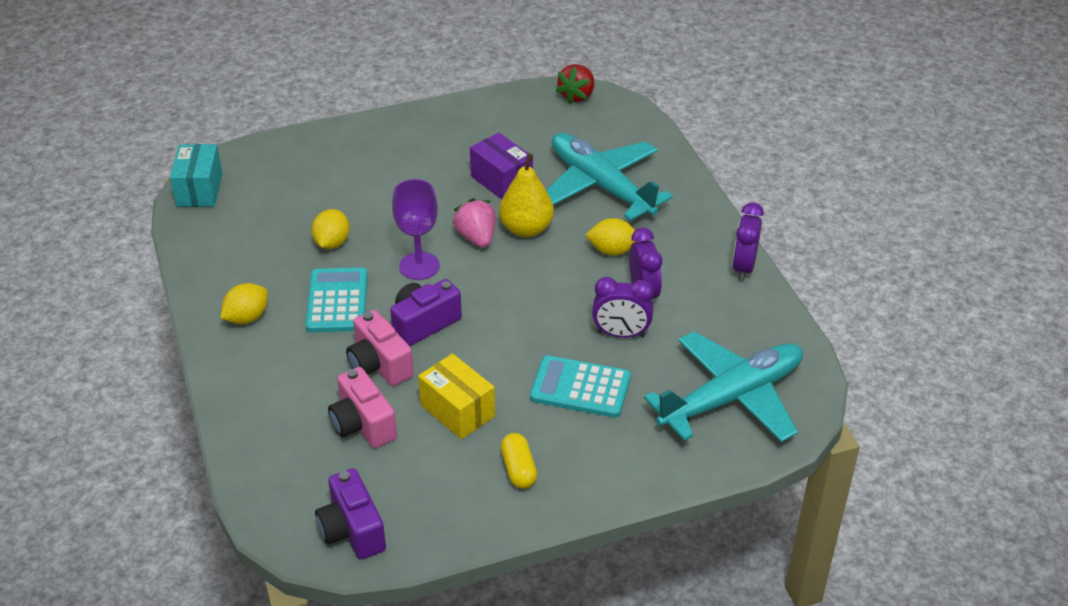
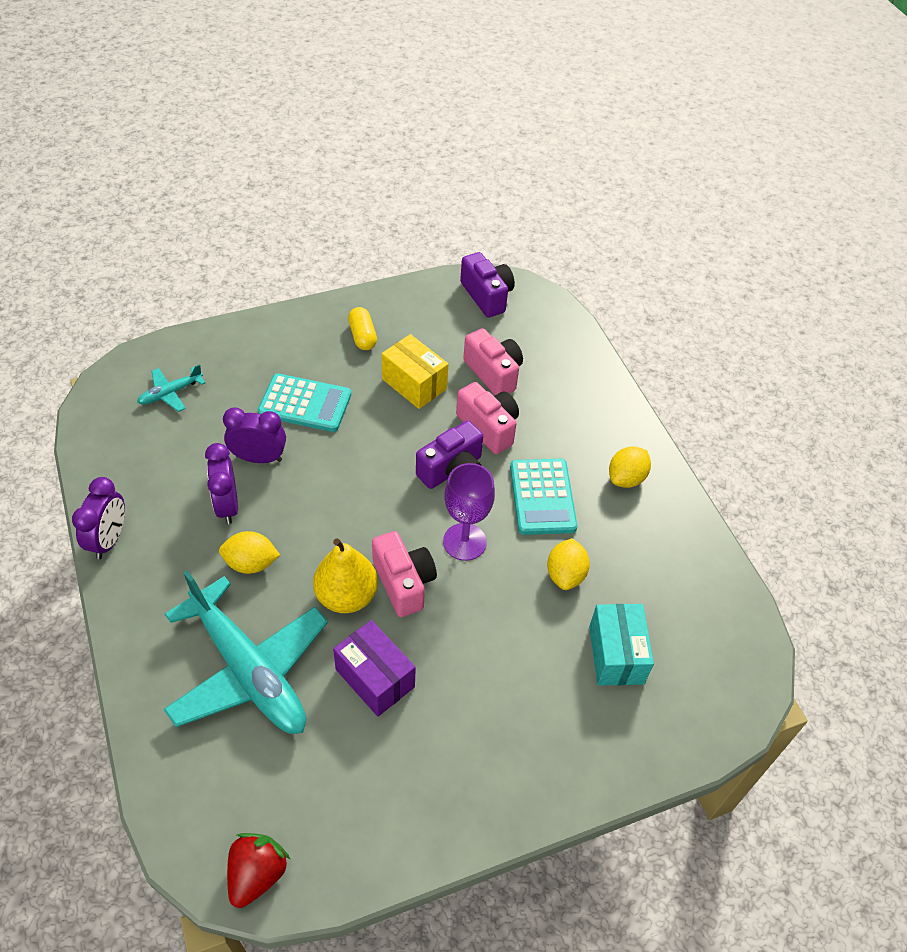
camera: 175 degrees right, 10 degrees up
(199, 190) = (746, 660): turquoise box -> turquoise box (616, 655)
(476, 237) = (403, 582): pink strawberry -> pink camera
(731, 398) = (170, 393): turquoise plane -> turquoise plane, size x0.43

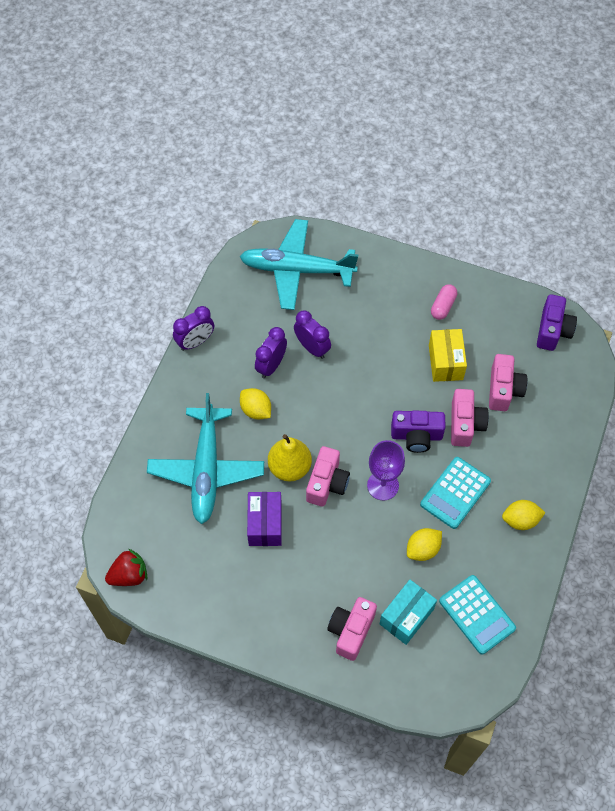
camera: 45 degrees right, 10 degrees up
(170, 393) = (297, 270): turquoise plane -> turquoise plane, size x2.32
(305, 404) = (368, 330): turquoise calculator -> turquoise calculator (477, 614)
(362, 336) = (443, 306): yellow capsule -> pink capsule
(577, 717) = (351, 631): none -> pink camera

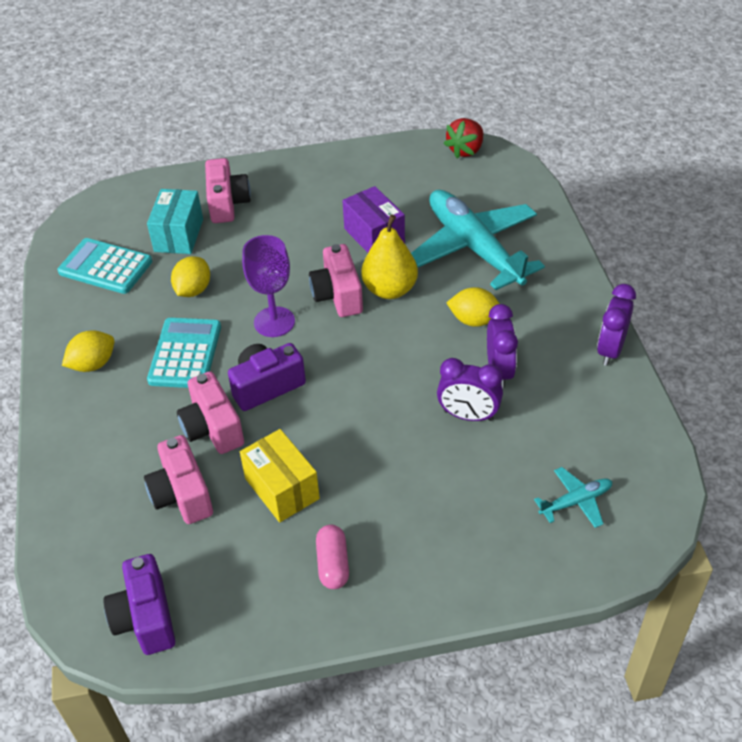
camera: 150 degrees right, 15 degrees down
(297, 270) = (575, 502): turquoise plane -> turquoise plane, size x0.43

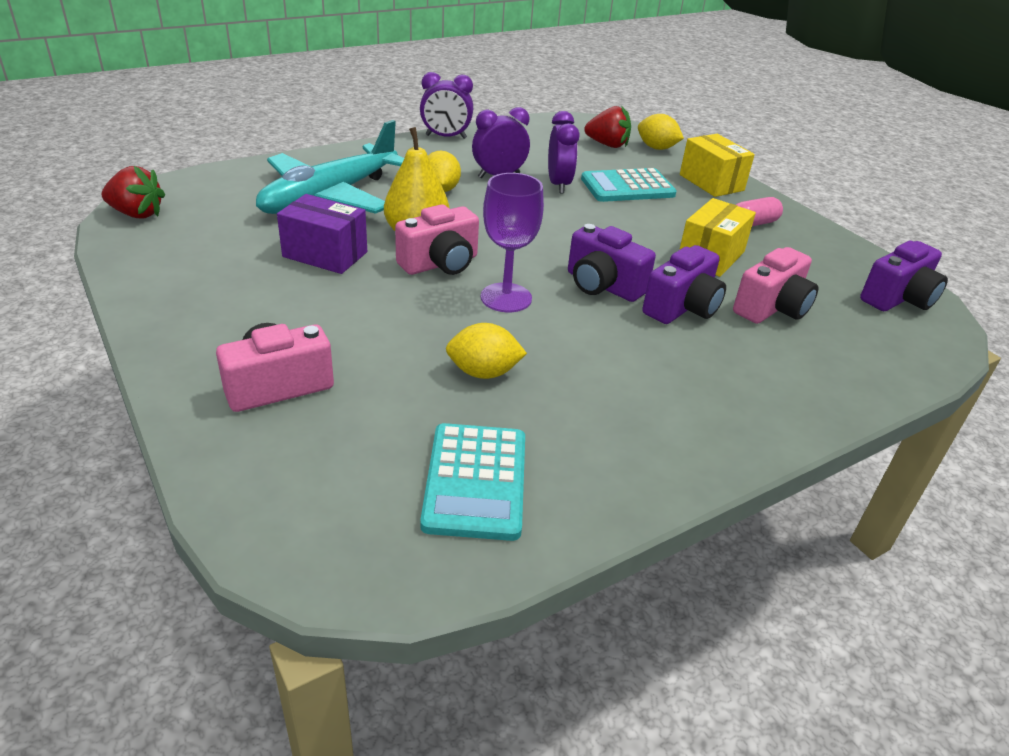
camera: 115 degrees left, 10 degrees down
(93, 364) = (669, 426): yellow lemon -> yellow lemon (656, 148)
(178, 235) = (369, 418): turquoise box -> none
(185, 354) = (597, 351): turquoise calculator -> turquoise calculator (627, 187)
(212, 428) = (682, 307): pink camera -> purple camera
(374, 236) = (325, 254): purple box -> purple box turned 75 degrees clockwise
(445, 572) = (711, 182): none -> yellow box
(575, 502) = (607, 145): turquoise plane -> red strawberry

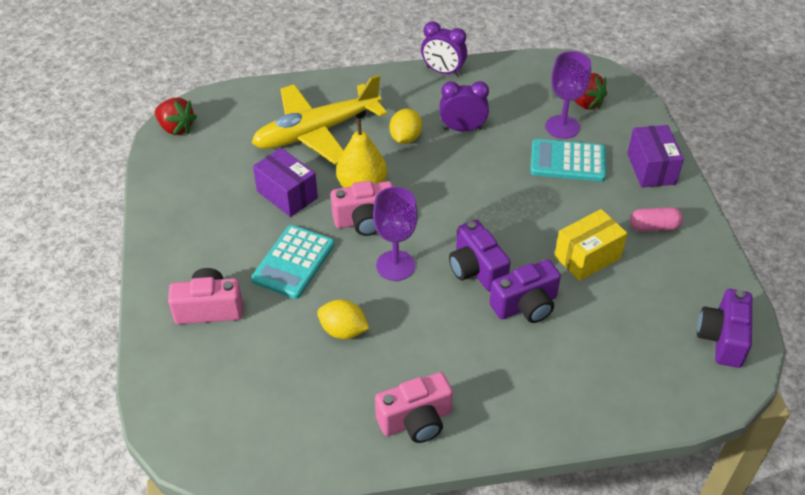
camera: 25 degrees right, 10 degrees up
(330, 196) = (317, 132): turquoise plane -> yellow plane
(475, 481) = (294, 415): turquoise calculator -> turquoise calculator (293, 262)
(558, 184) = (508, 148): purple clock -> none
(601, 163) = (562, 127): none -> purple goblet
(656, 148) = (629, 114): yellow lemon -> none
(711, 182) = (651, 169): yellow box -> purple box
(772, 308) = (600, 323): pink camera -> pink camera (416, 420)
(898, 298) = (722, 338): purple camera -> purple camera turned 120 degrees clockwise

